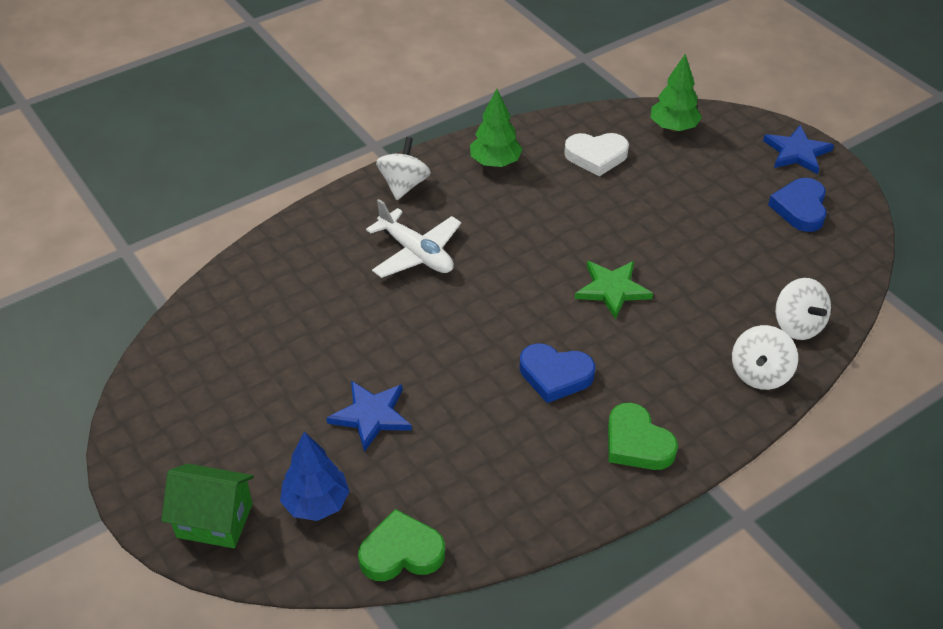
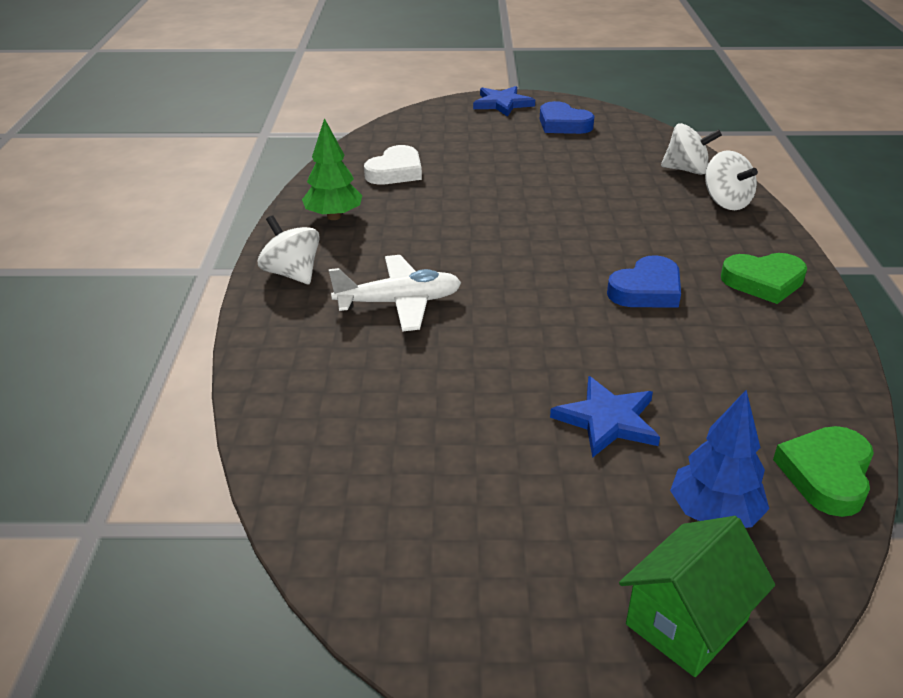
camera: 55 degrees left, 10 degrees down
(612, 290) = (567, 224): green star -> none
(673, 127) = (409, 132): green tree -> none

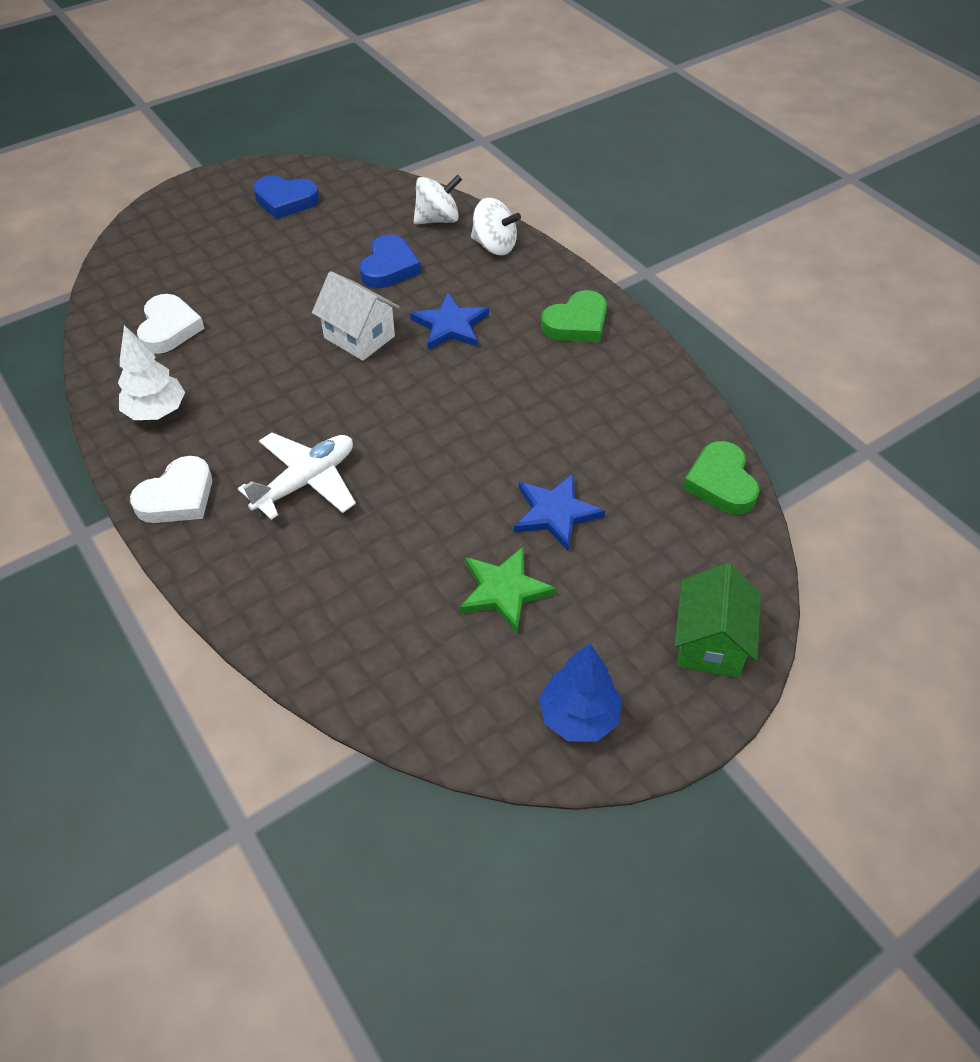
camera: 35 degrees left, 15 degrees up
(292, 273) = (177, 497): white spinning top -> white heart
(334, 216) = (156, 412): green tree -> white tree
(496, 460) = (504, 590): none -> green star
(502, 104) = (203, 193): blue star -> blue star (450, 325)
(541, 224) = (359, 337): none -> white house
(646, 290) = (497, 372): blue heart -> blue heart (389, 267)
(714, 514) = (674, 553): blue tree -> blue tree (578, 716)

